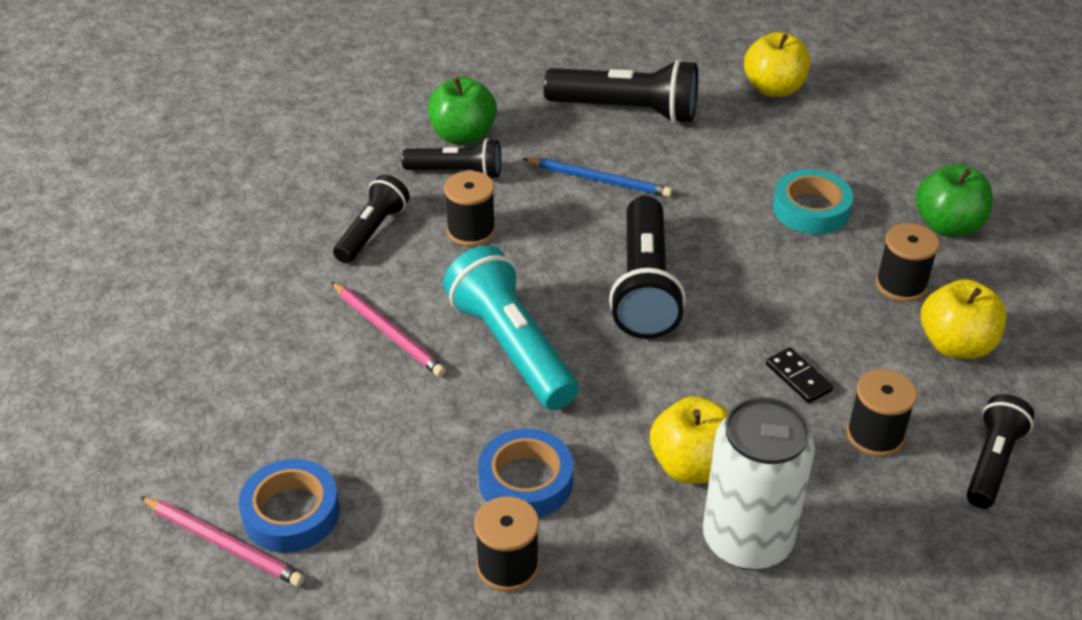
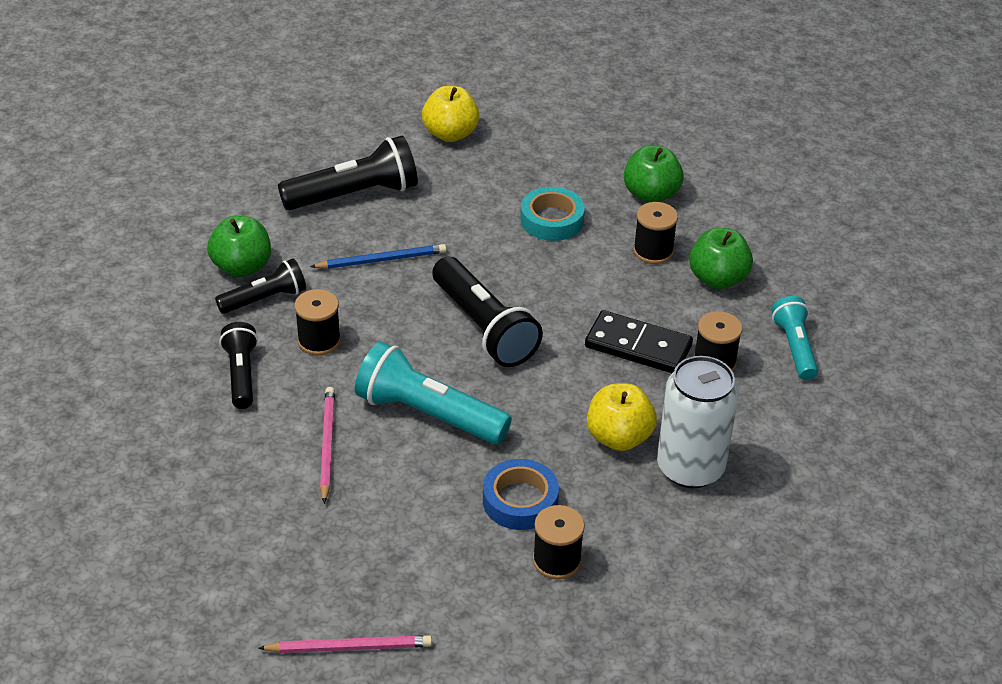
camera: 35 degrees left, 0 degrees up
(291, 513) = (378, 603): blue tape -> none
(388, 332) = (327, 445): pink pencil -> pink pencil turned 105 degrees counterclockwise
(798, 377) = (638, 346): black domino -> black domino, size x1.90
(955, 345) = (717, 279): yellow apple -> green apple
(992, 462) = (794, 347): black flashlight -> turquoise flashlight

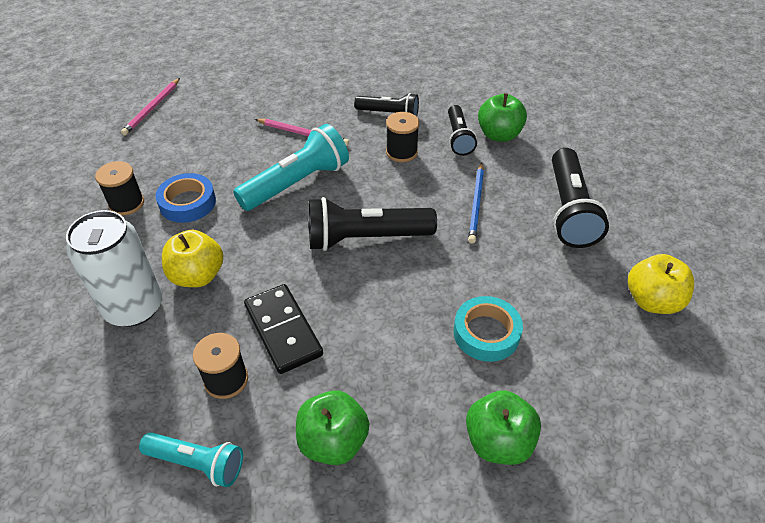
camera: 115 degrees right, 5 degrees up
(638, 346) = (283, 330): black domino -> black domino turned 75 degrees counterclockwise
(653, 251) = (403, 400): black spool -> none

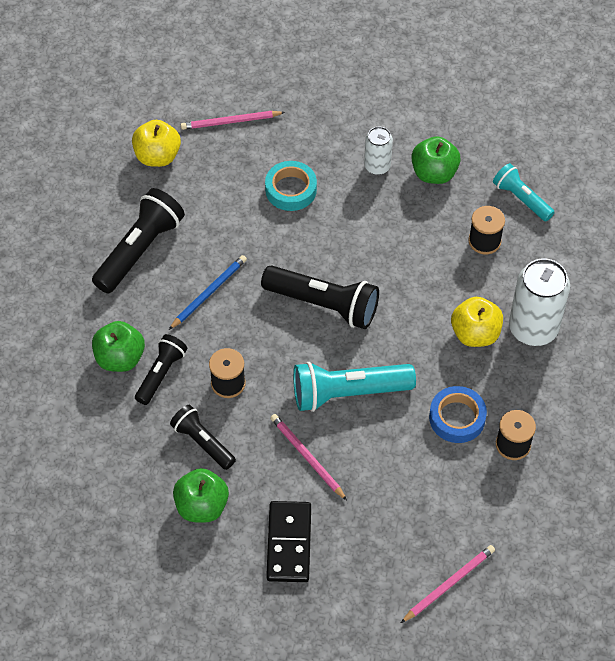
camera: 150 degrees left, 10 degrees up
(283, 330) = (429, 257): black domino -> black domino (289, 543)
(411, 414) = (377, 166): none -> white can
(498, 441) = (336, 129): green apple -> green apple (202, 506)
(625, 382) = (230, 122): none -> pink pencil

